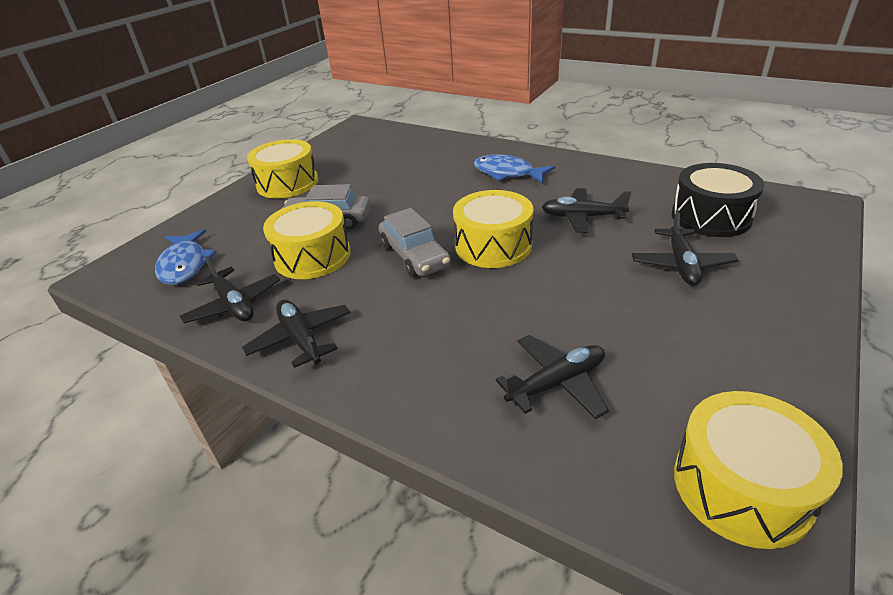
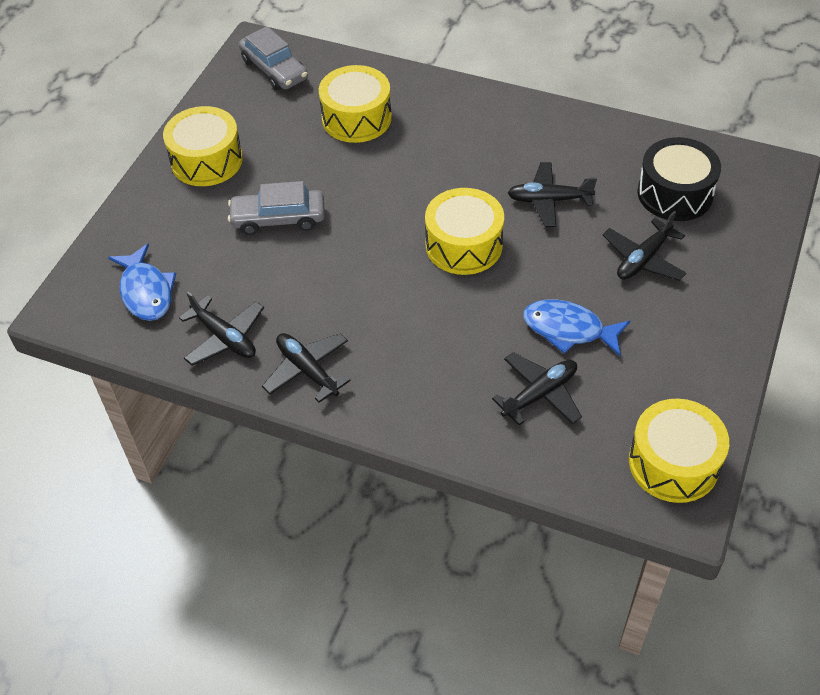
camera: 10 degrees left, 15 degrees up
(312, 256) = (280, 271): yellow drum -> yellow drum (356, 118)
(414, 256) = (387, 264): grey car -> grey car (274, 70)
(507, 173) = (462, 133): blue fish -> blue fish (568, 329)
(681, 264) = (643, 259): black plane -> black plane turned 45 degrees clockwise

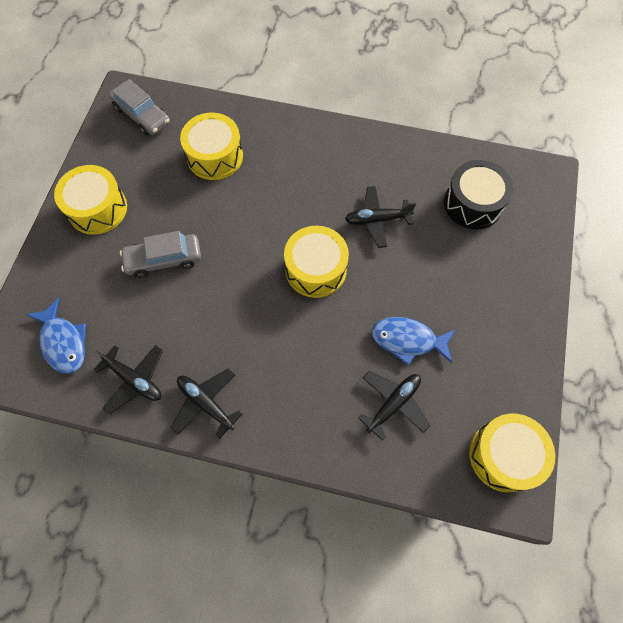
camera: 10 degrees left, 15 degrees up
(643, 259) = (456, 267): black plane -> none

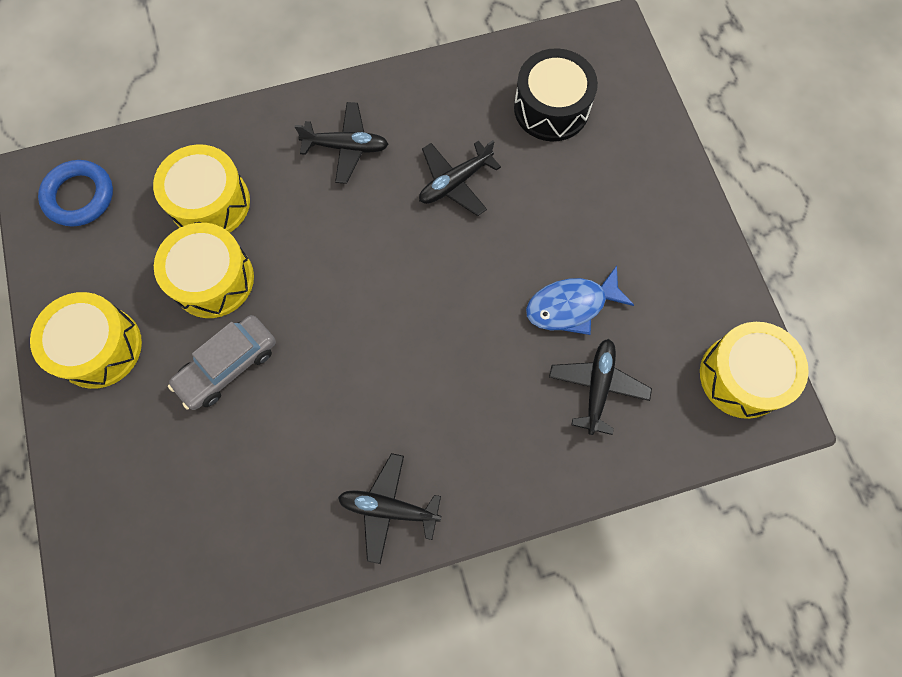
camera: 30 degrees left, 5 degrees up
(63, 342) = (165, 537): blue fish -> none
(134, 380) = (285, 531): black plane -> black plane (346, 147)
(142, 115) = (79, 196): grey car -> blue ring
(316, 269) = (420, 279): yellow drum -> yellow drum (213, 279)

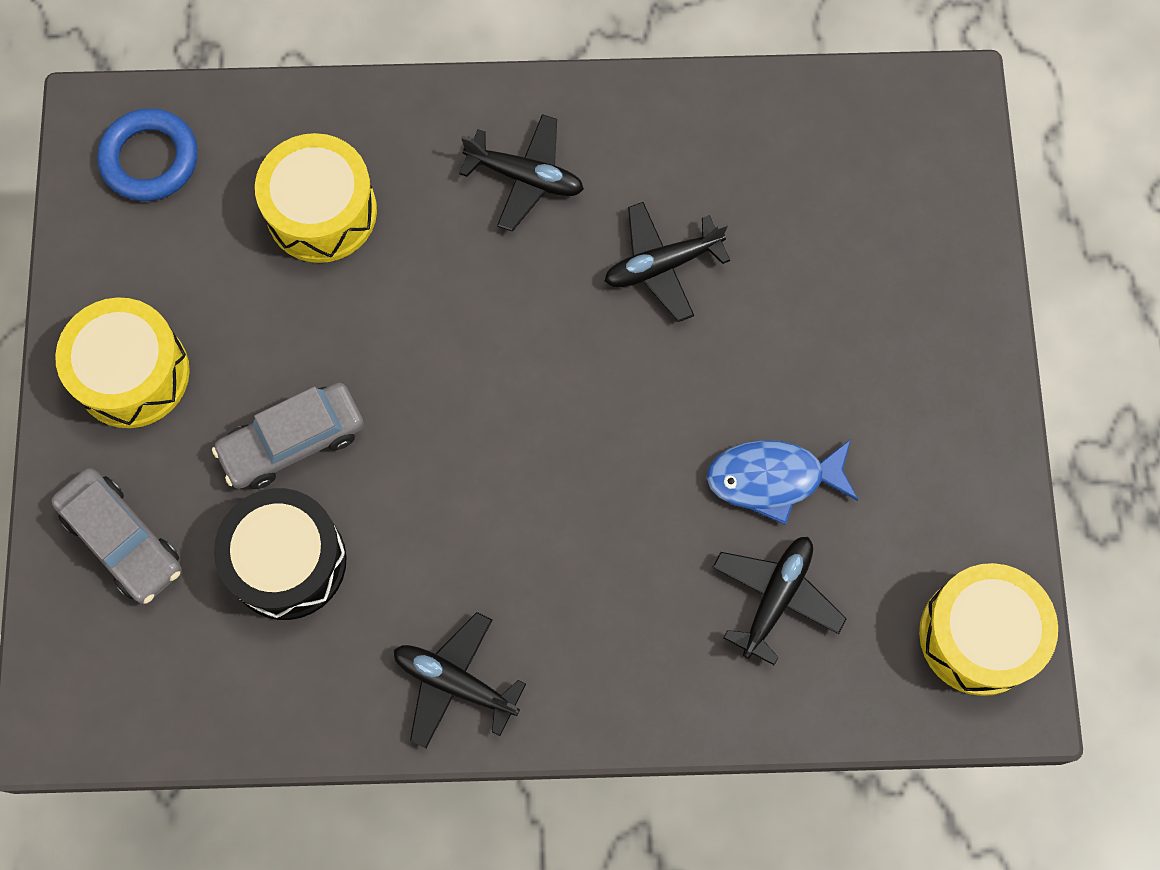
camera: 15 degrees right, 0 degrees up
(118, 470) = (122, 540): none -> grey car
(213, 279) = (300, 319): yellow drum -> none
(551, 108) = (828, 190): black drum -> black drum (287, 561)

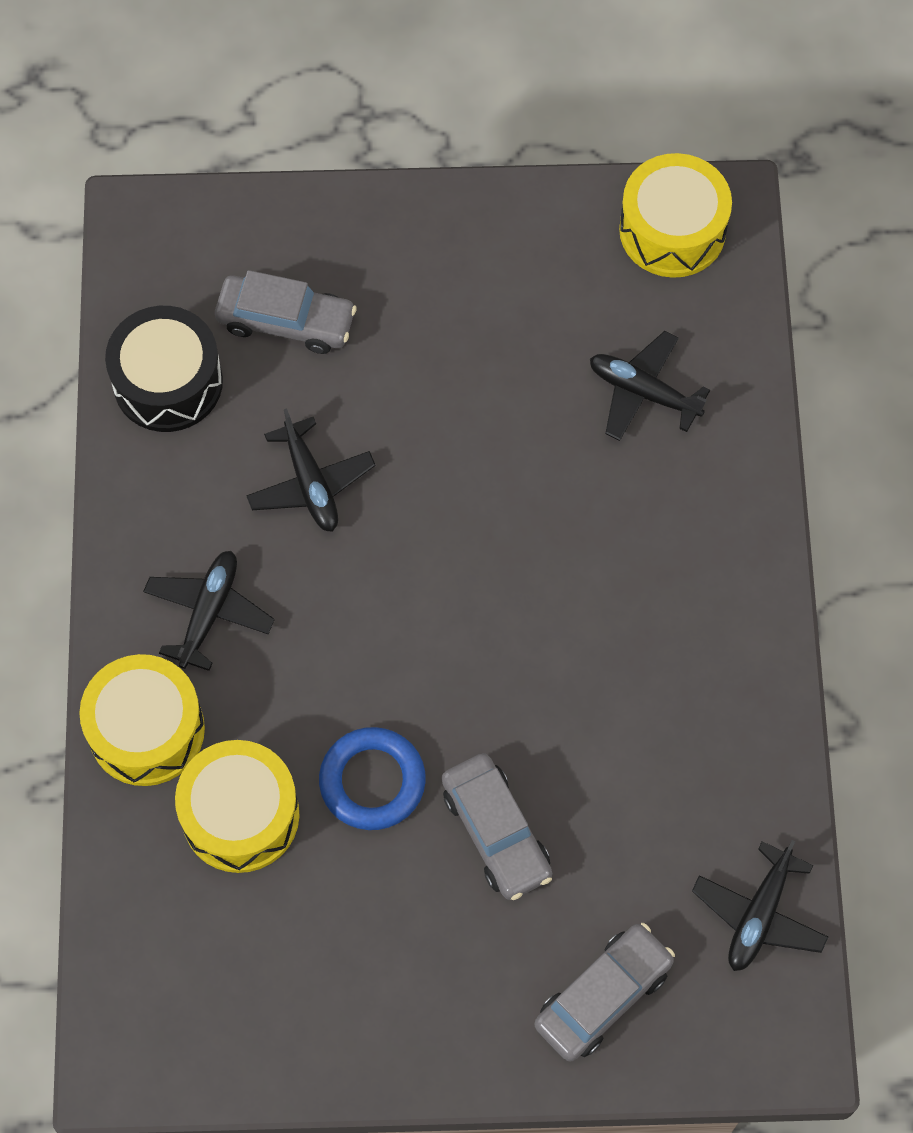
camera: 90 degrees left, 5 degrees down
(132, 373) = (422, 1001): yellow drum -> yellow drum (146, 730)
(150, 159) = (171, 1002): blue ring -> blue ring (372, 781)
(287, 561) = (620, 831): black drum -> black drum (168, 382)
(455, 682) = (734, 670): black plane -> black plane (759, 914)
(773, 479) = (530, 391): blue fish -> none
(843, 238) = (286, 321): none -> grey car

